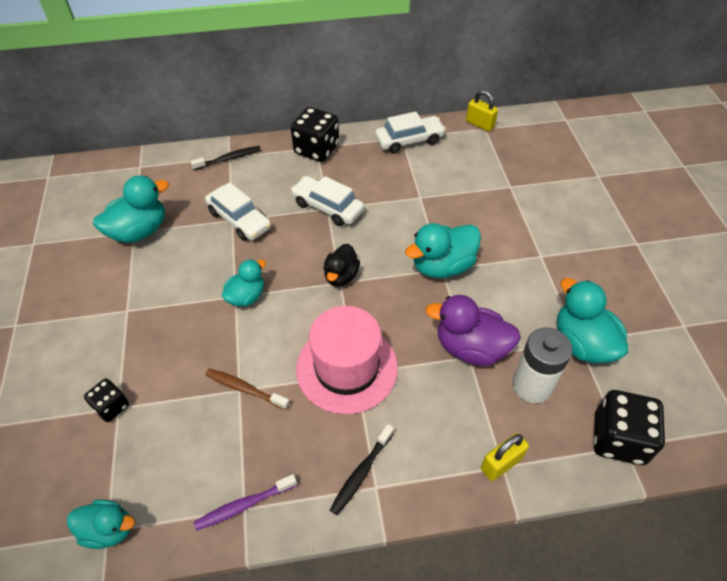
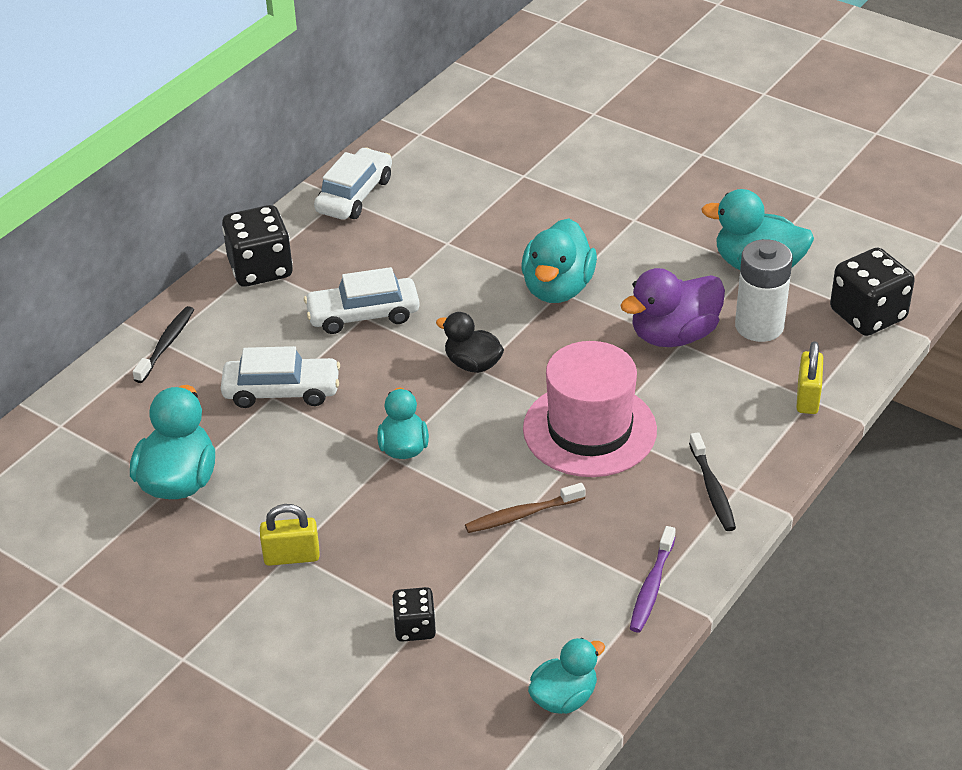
camera: 45 degrees left, 10 degrees down
(341, 276) = (472, 364): black duck -> black duck turned 150 degrees clockwise
(480, 124) = (408, 132): yellow padlock -> yellow padlock (291, 556)

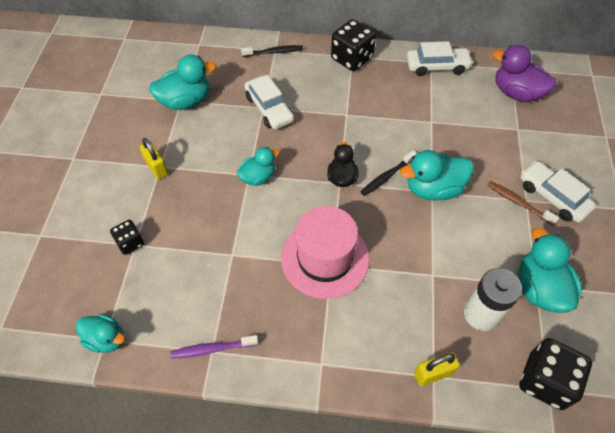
camera: 60 degrees right, 15 degrees up
(363, 315) = (347, 113): white car -> white car (552, 197)
(522, 514) = (237, 255): brown toothbrush -> brown toothbrush (518, 202)
(674, 335) = (436, 267): purple duck -> purple duck (516, 93)
(712, 489) = (313, 349): black toothbrush -> black toothbrush (387, 176)

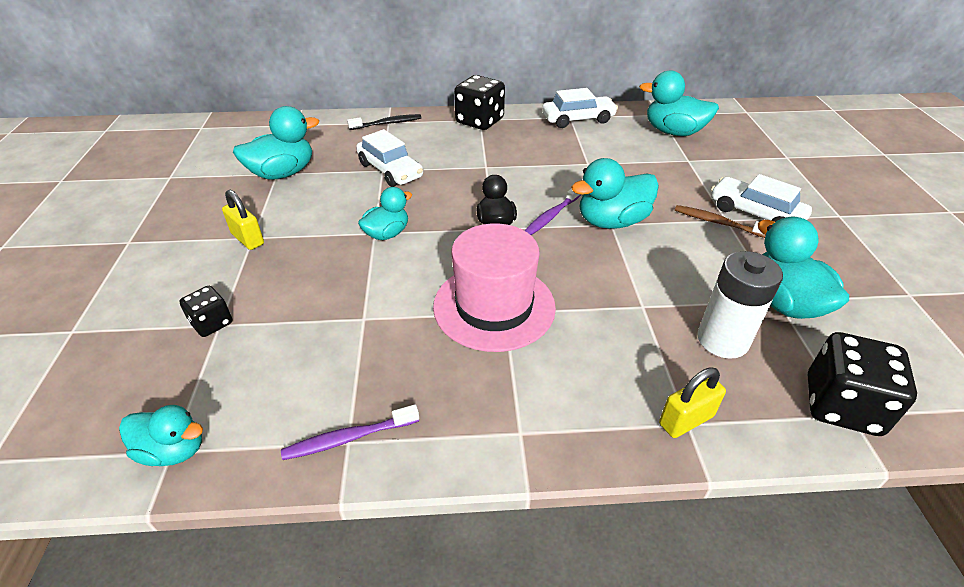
camera: 10 degrees left, 15 degrees down
(387, 176) = (551, 216): black toothbrush -> purple toothbrush
(516, 93) = (673, 132): purple duck -> turquoise duck

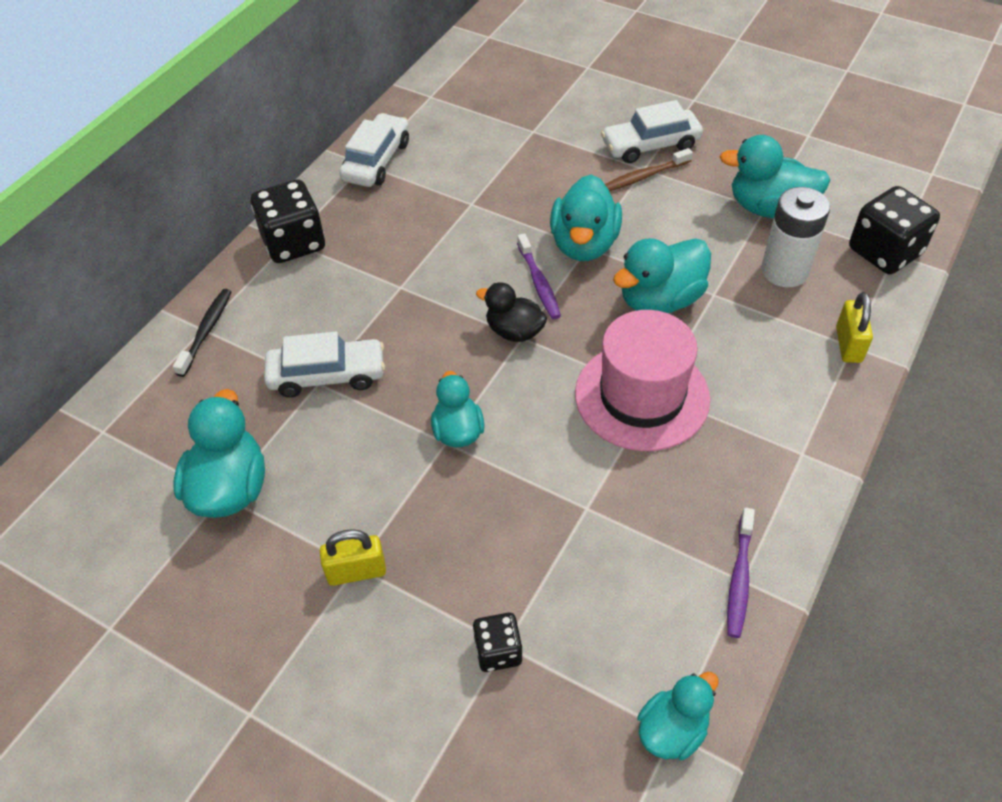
camera: 55 degrees left, 10 degrees up
(673, 132) = (474, 108): turquoise duck -> turquoise duck (660, 300)

